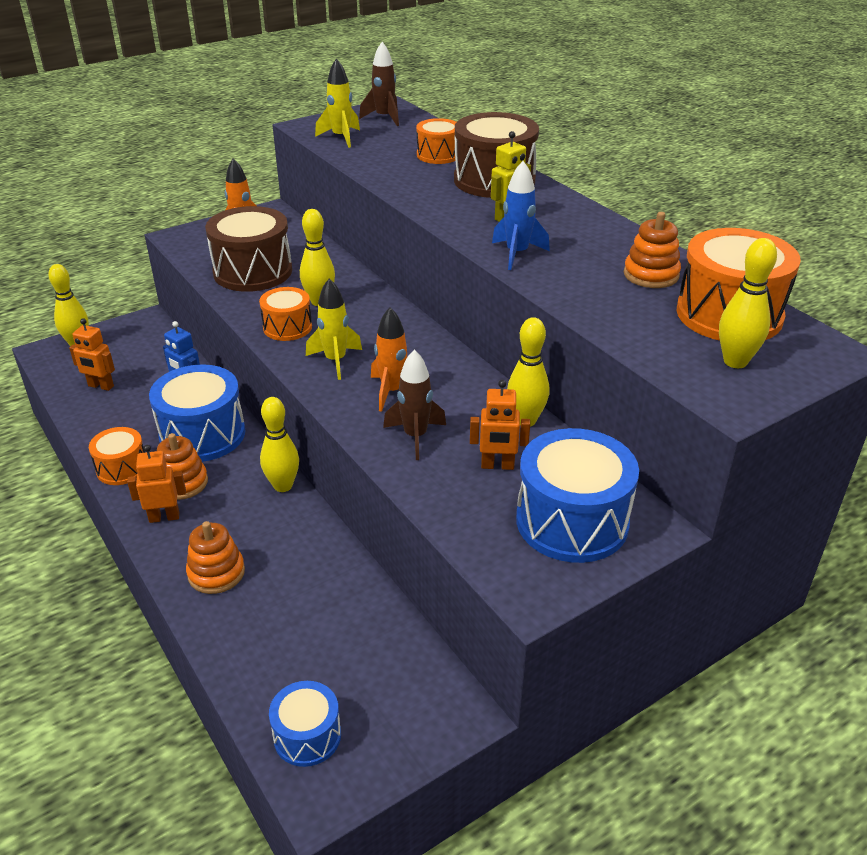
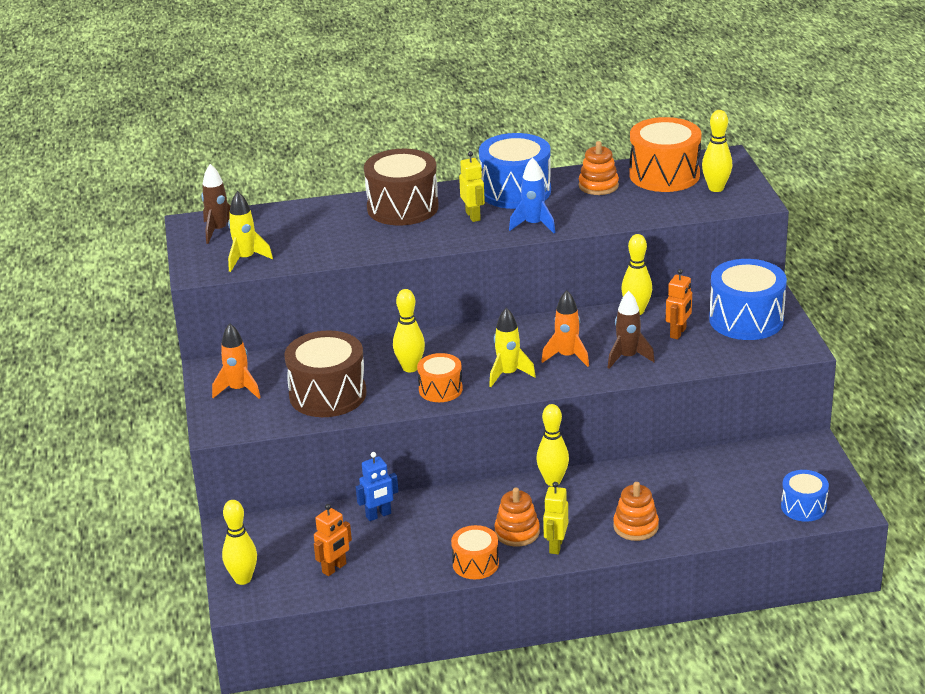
camera: 65 degrees left, 5 degrees down
(164, 517) = (555, 546): orange robot -> yellow robot
(202, 434) = (456, 514): blue drum -> blue drum (515, 191)
(438, 155) = (329, 221): orange drum -> none

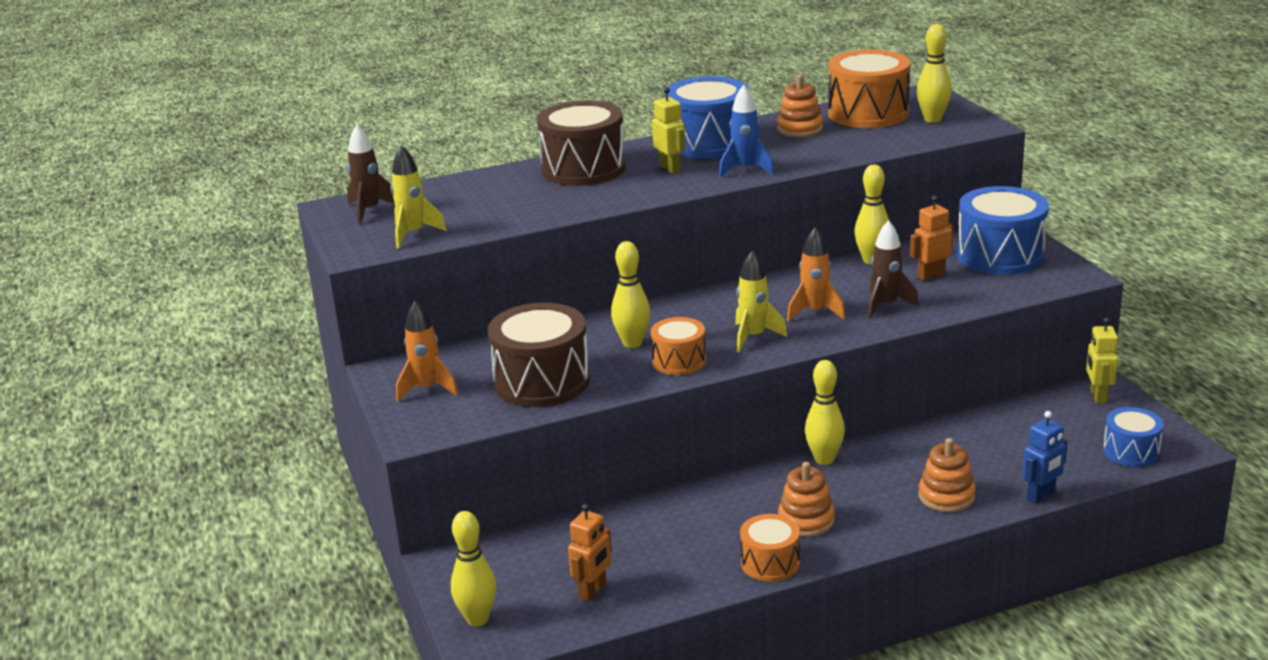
camera: 10 degrees left, 5 degrees down
(378, 515) = (627, 522): blue robot -> blue robot (1041, 495)
(555, 546) = (860, 530): yellow robot -> yellow robot (1097, 396)
(678, 333) = (931, 276): orange robot -> orange robot turned 135 degrees counterclockwise

